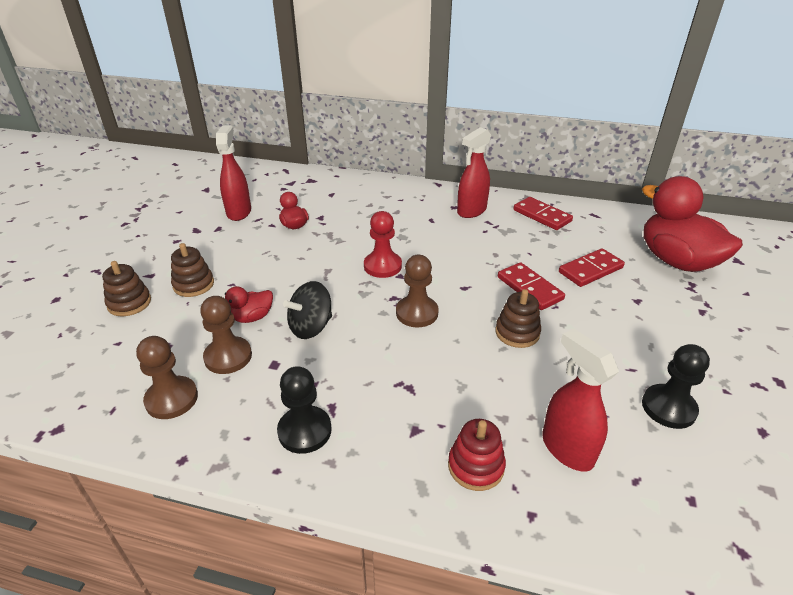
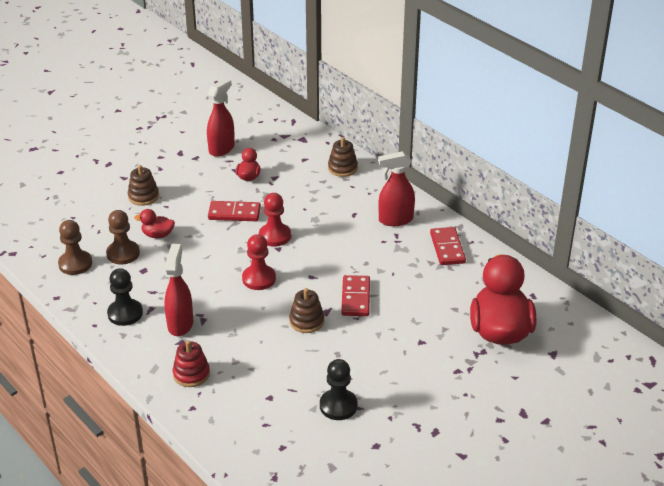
camera: 35 degrees right, 0 degrees up
(129, 303) = (97, 193): brown stacking toy -> brown stacking toy (342, 168)
(311, 327) = (185, 257): black spinning top -> none
(417, 313) = (259, 279): brown pawn -> red pawn
(566, 449) = (249, 392): red spray bottle -> red spray bottle (180, 324)
(590, 270) = (420, 306): red domino -> red domino (234, 213)

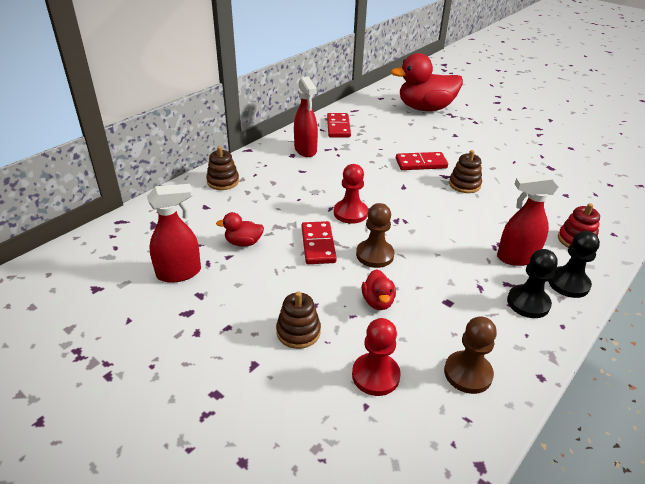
camera: 100 degrees left, 0 degrees up
(123, 254) = (426, 327): brown pawn -> brown pawn (374, 255)
(222, 149) = (179, 273): red spray bottle -> red spray bottle turned 135 degrees clockwise
(259, 279) = (421, 216): red pawn -> red pawn (375, 375)
(338, 406) = (547, 164): black pawn -> black pawn (568, 283)
(447, 248) = (338, 127): red domino -> red domino turned 75 degrees counterclockwise

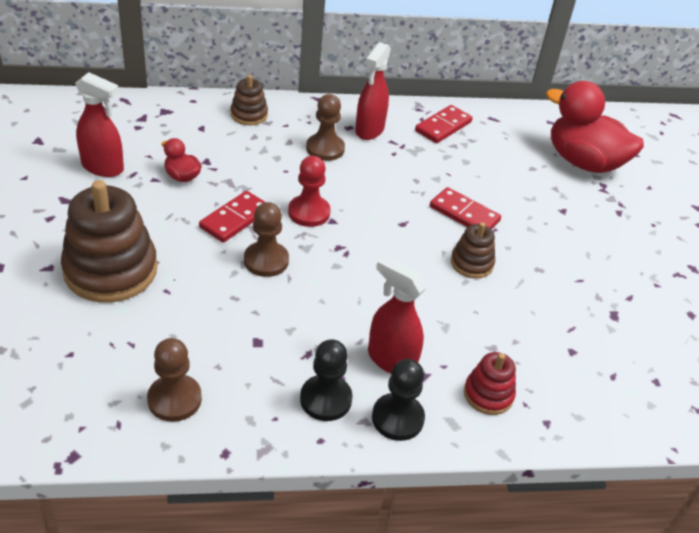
camera: 40 degrees right, 5 degrees up
(298, 332) = (111, 270): brown stacking toy -> brown stacking toy, size x1.96
(299, 174) = (325, 149): none -> brown pawn
(375, 375) = (109, 342): red pawn -> none
(378, 301) = (203, 296): red duck -> none

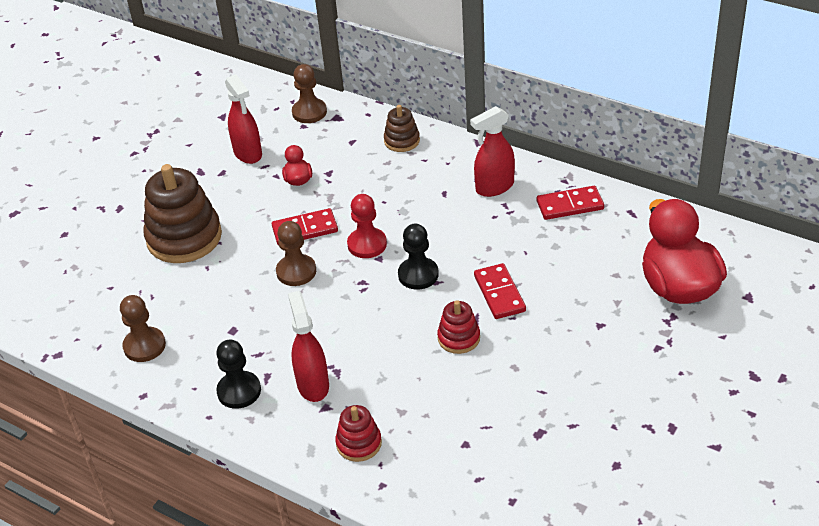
camera: 45 degrees right, 0 degrees up
(325, 149) = (436, 192): brown pawn -> brown pawn (309, 112)
(397, 418) = (275, 428): black pawn -> black pawn (418, 275)
(471, 263) = (459, 338): brown stacking toy -> red stacking toy

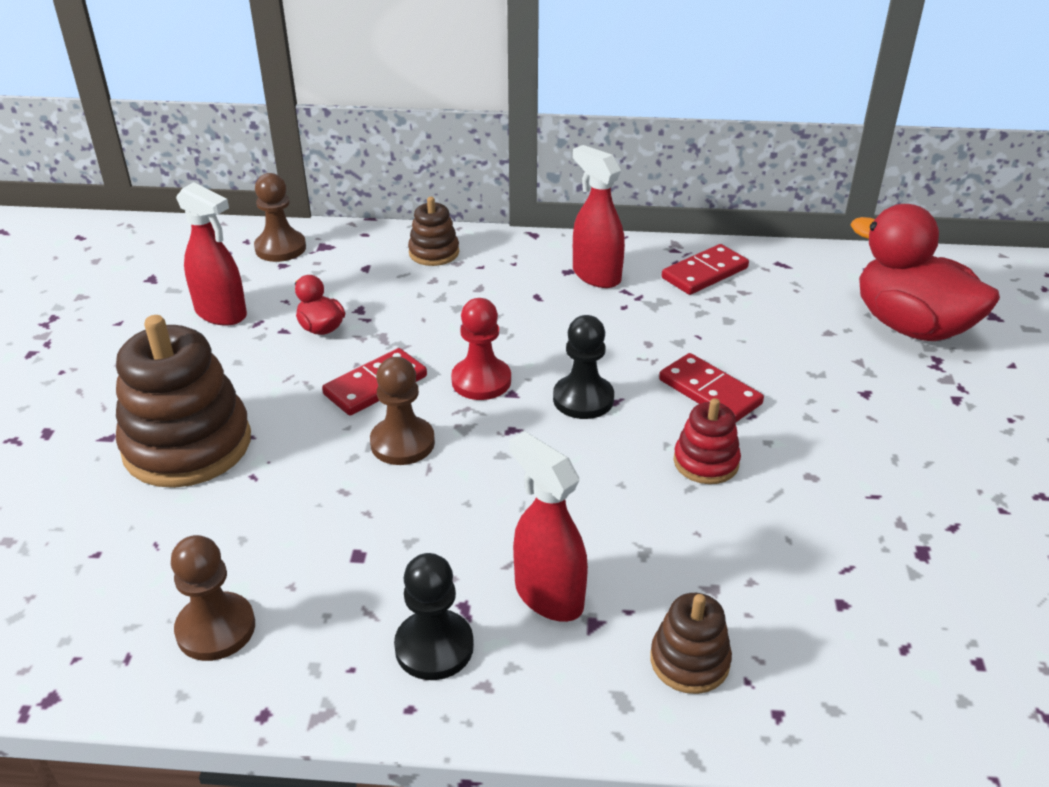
camera: 30 degrees left, 5 degrees down
(359, 443) = (689, 661): red stacking toy -> brown stacking toy
(494, 187) = (596, 275): red spray bottle -> red spray bottle turned 105 degrees clockwise

